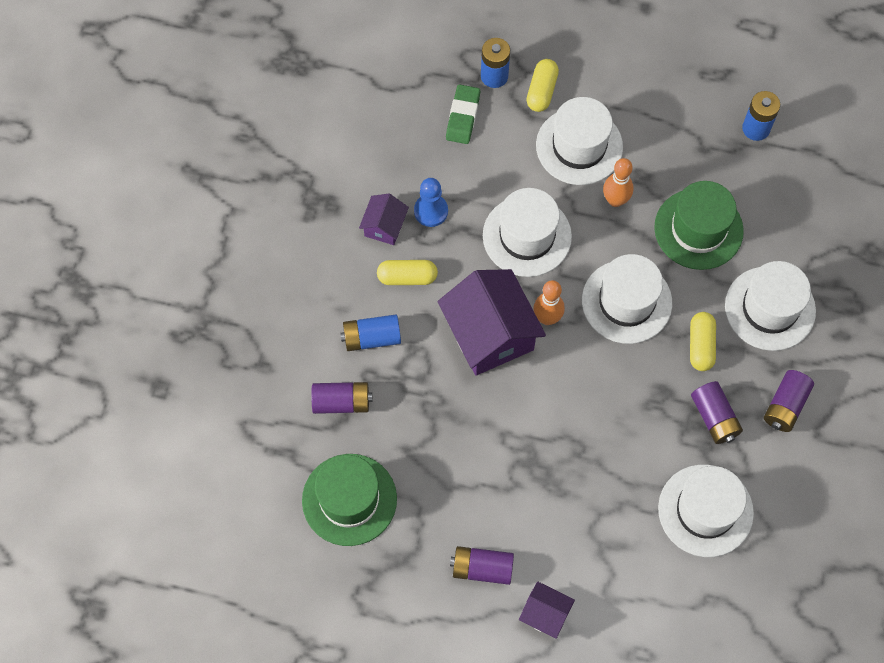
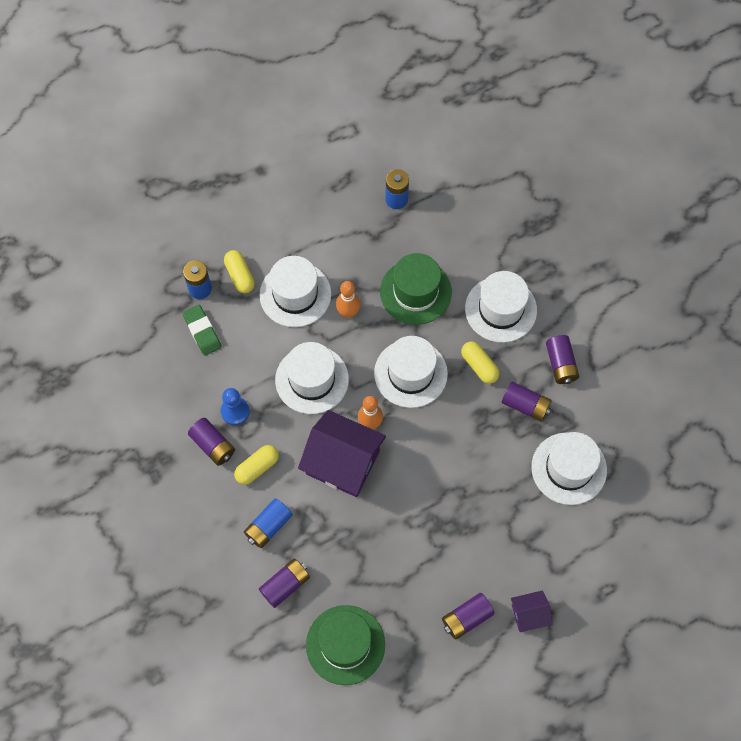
camera: 40 degrees left, 0 degrees up
(384, 226) = (213, 445): purple house -> purple battery

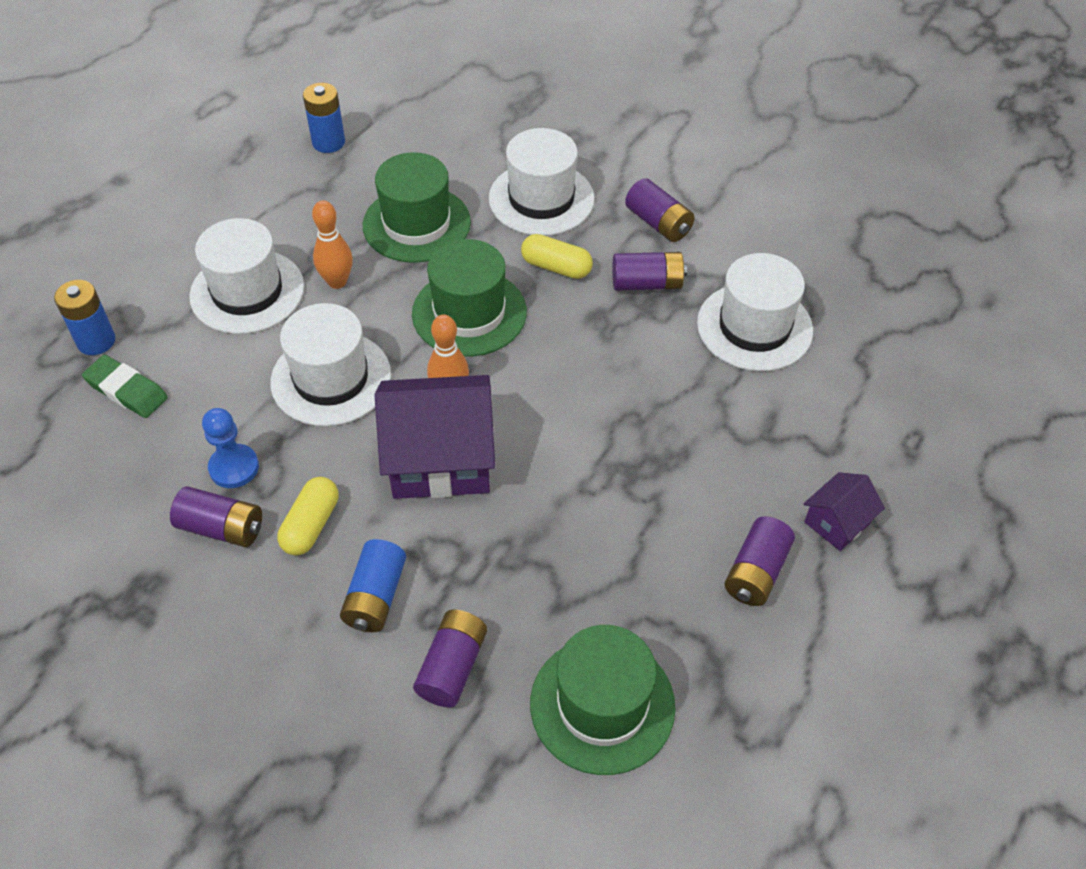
camera: 30 degrees left, 15 degrees down
(240, 275) = (151, 302): yellow capsule -> none
(410, 373) = (469, 313): white hat -> green hat

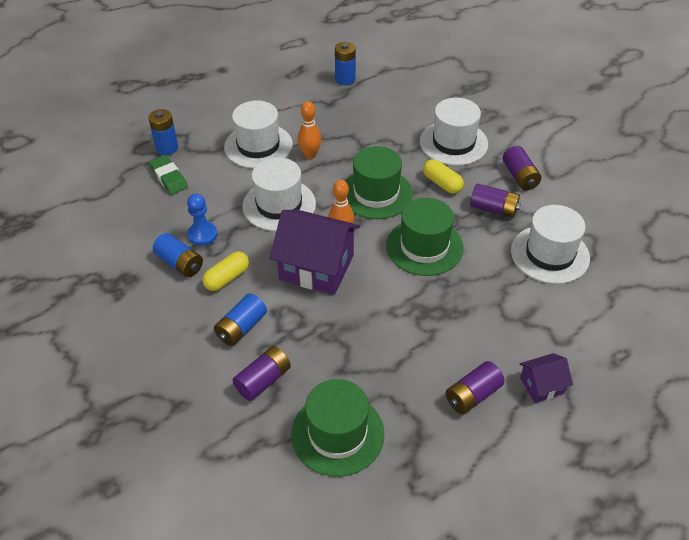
camera: 25 degrees right, 5 degrees down
(222, 528) = (180, 263): purple battery -> blue battery
(416, 224) = (371, 136): green hat -> green hat (424, 247)

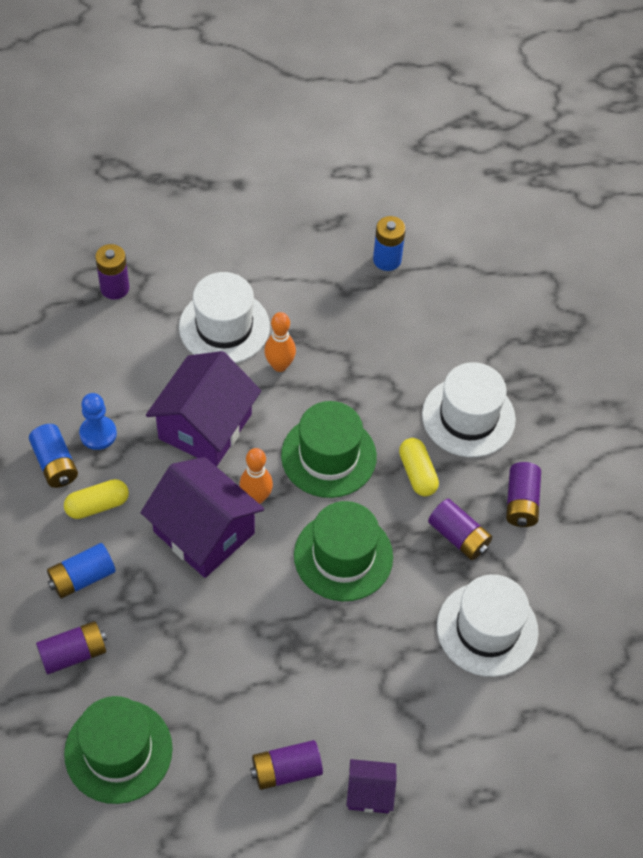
camera: 20 degrees right, 10 degrees up
(167, 148) = (114, 288): blue battery -> purple battery
(169, 178) = (97, 334): green eraser -> none
(279, 205) = (205, 426): white hat -> purple house

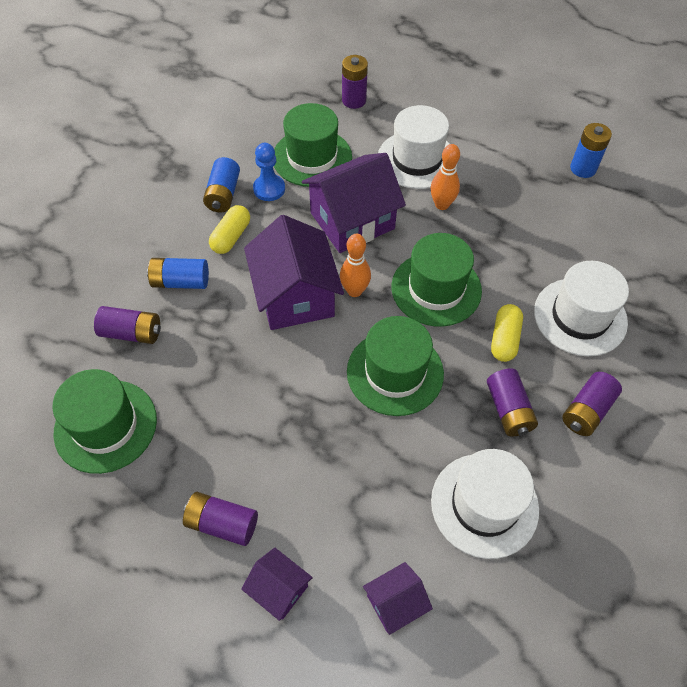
camera: 35 degrees right, 0 degrees up
(97, 505) = (231, 237): yellow capsule -> yellow capsule turned 75 degrees counterclockwise
(117, 376) = (312, 157): none -> green hat
(466, 747) = (395, 603): none -> purple house

